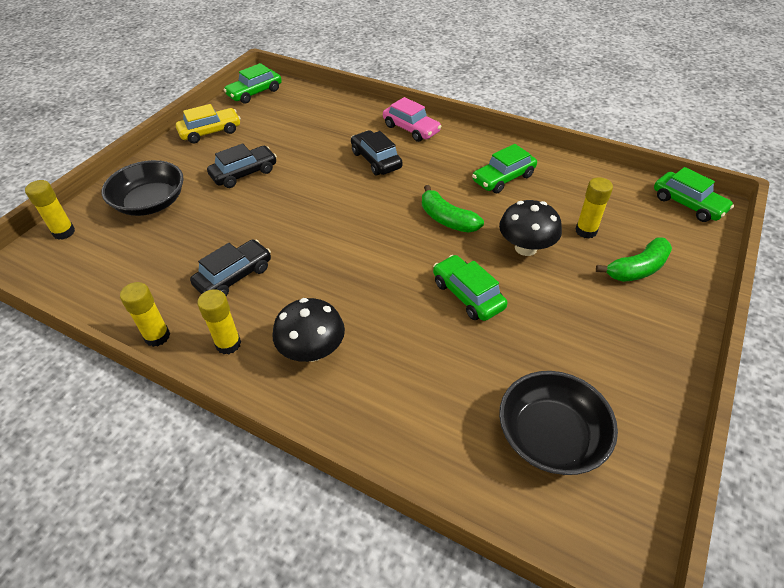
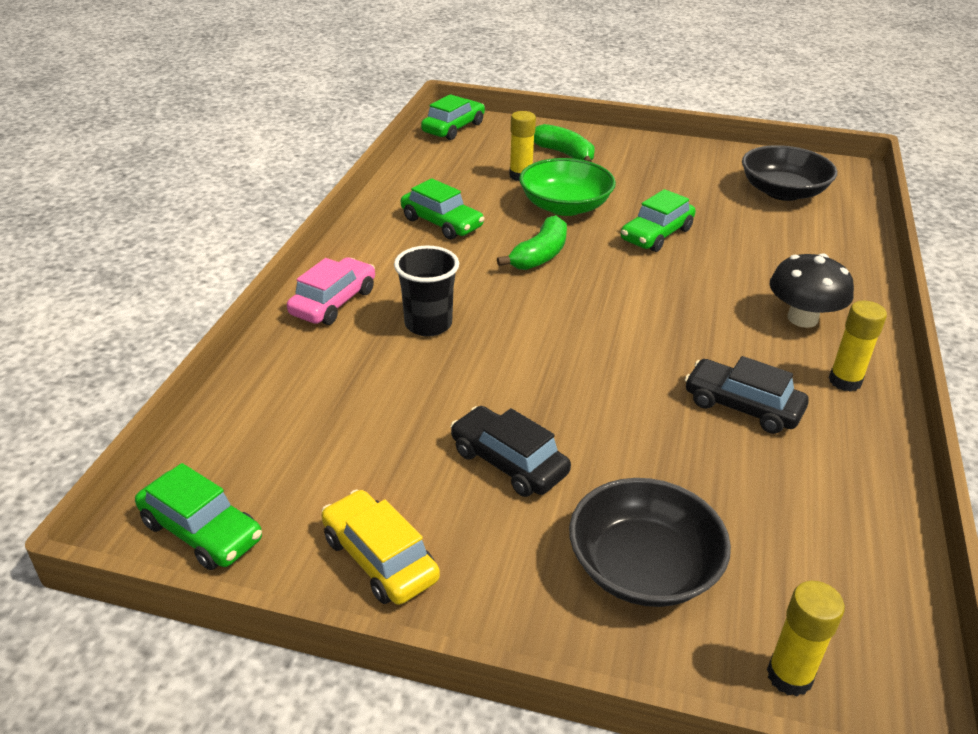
camera: 105 degrees left, 10 degrees down
(157, 336) = (886, 447): yellow glue stick -> none
(376, 160) = (428, 324): black car -> black cup
(525, 248) = (565, 206): black mushroom -> green bowl

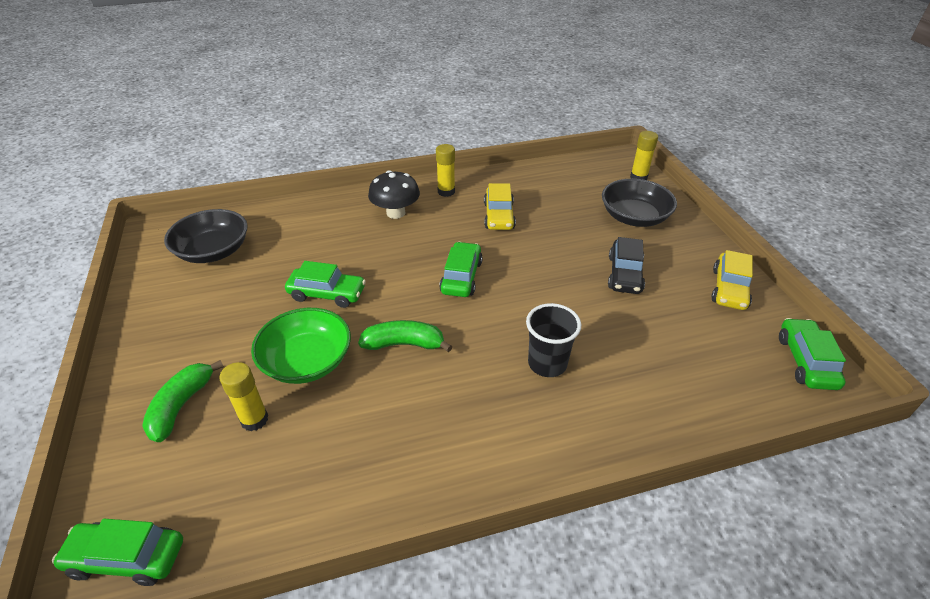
camera: 120 degrees left, 5 degrees up
(333, 302) = (575, 437): pink car -> none
(442, 223) = (393, 434): green car -> green car (461, 277)
(742, 406) = (499, 216): black car -> yellow car

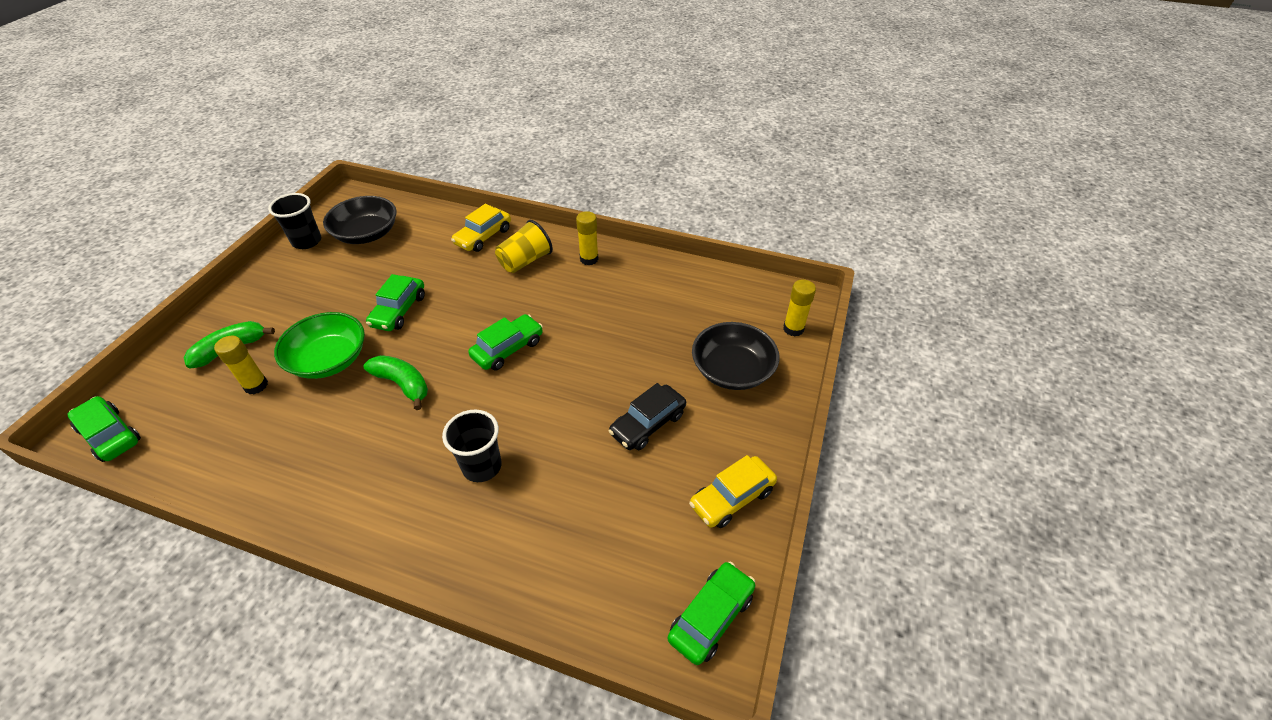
camera: 35 degrees right, 5 degrees up
(152, 282) = (307, 241): none -> black cup
(327, 294) = (399, 310): green car -> green car turned 60 degrees clockwise
(396, 213) = (525, 261): black mushroom -> yellow cup
(499, 216) = (606, 305): yellow car -> yellow car (483, 236)

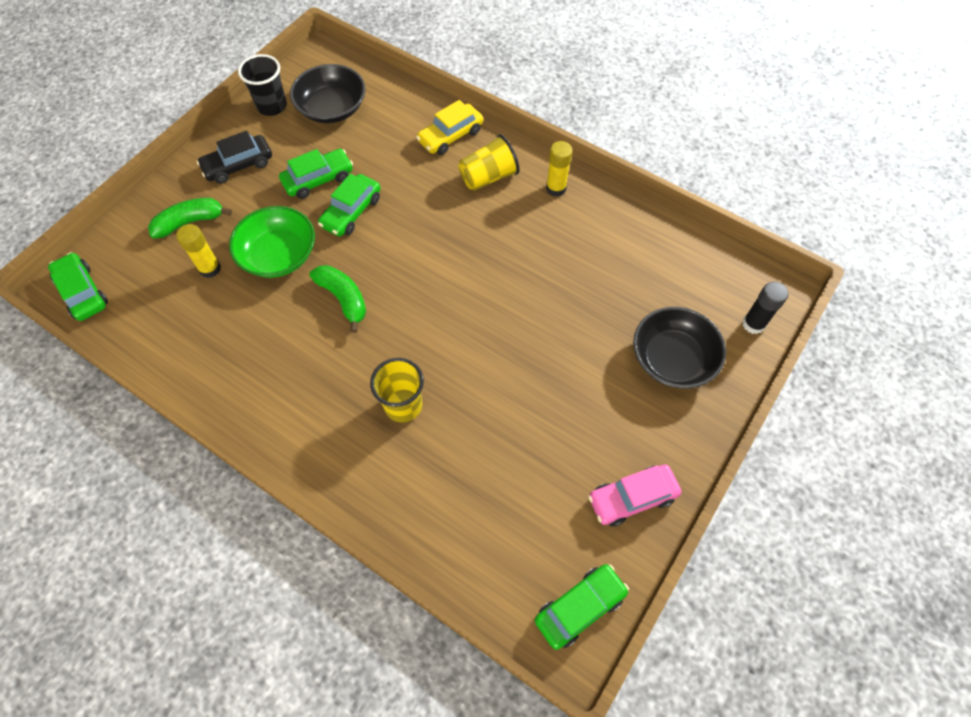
camera: 15 degrees right, 15 degrees up
(482, 466) = (403, 405): black cup -> yellow cup
(508, 349) = (450, 281): green car -> green car (318, 179)
(648, 424) = (570, 399): black car -> black car (238, 165)
(732, 498) = (632, 498): yellow car -> pink car
(793, 329) = (753, 324): yellow glue stick -> black glue stick

